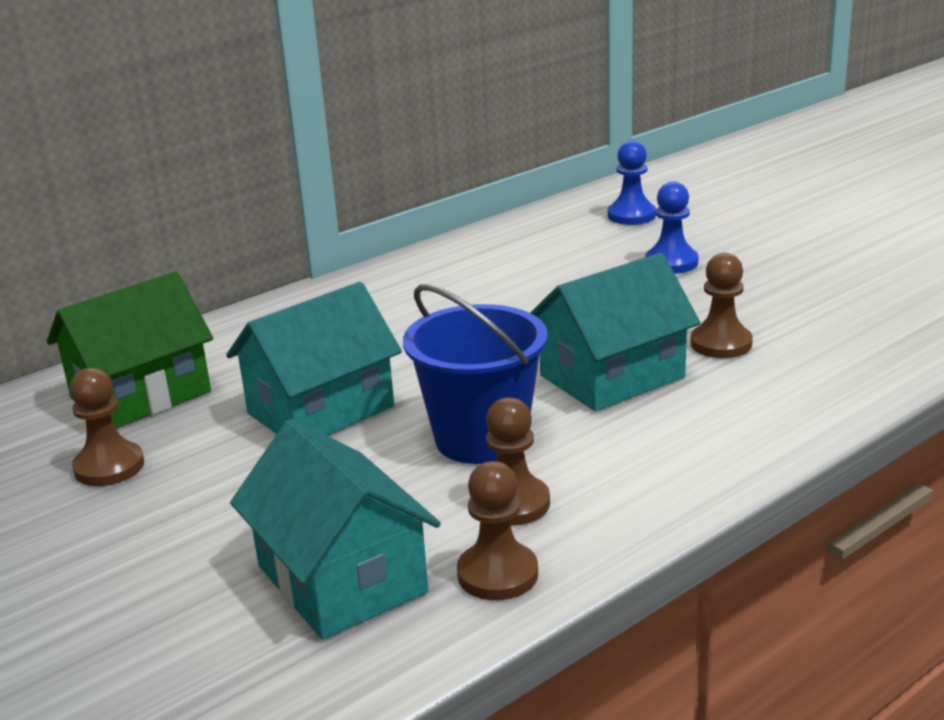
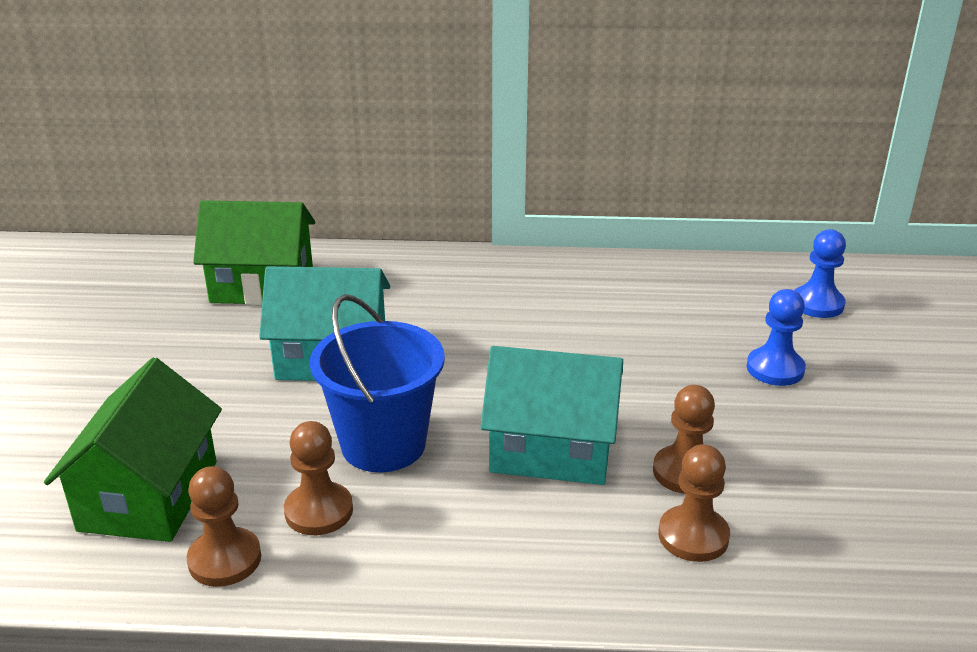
camera: 40 degrees right, 5 degrees up
(109, 467) = (172, 329): brown pawn -> brown pawn (693, 536)
(341, 579) = (148, 495): turquoise house -> green house

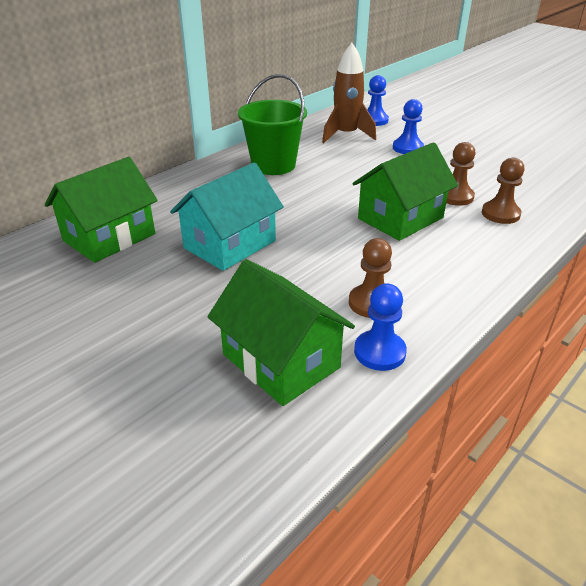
camera: 50 degrees left, 5 degrees up
(225, 559) = (379, 352): brown pawn -> blue pawn
(383, 444) = (336, 260): blue bucket -> none
(552, 295) = (273, 165): none -> green bucket
(552, 449) = (400, 218): turquoise house -> green house
(727, 304) = (346, 135): none -> brown rocket

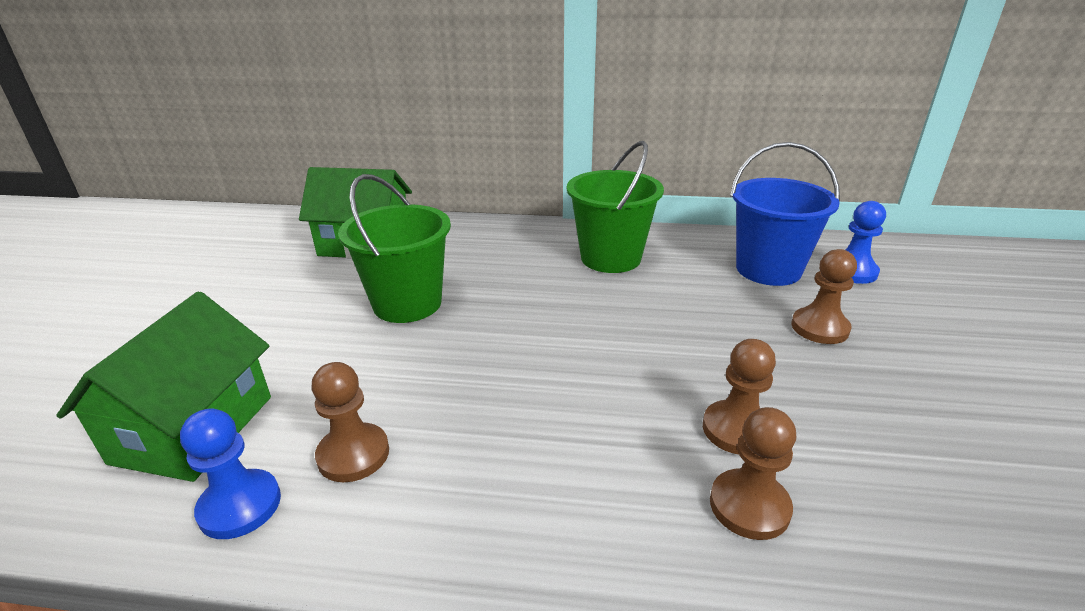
camera: 55 degrees right, 5 degrees down
(230, 244) = (407, 304): turquoise house -> green bucket
(346, 135) = (768, 269): brown rocket -> blue bucket
(400, 218) = (599, 398): green house -> none
(407, 148) = (819, 328): blue pawn -> brown pawn

